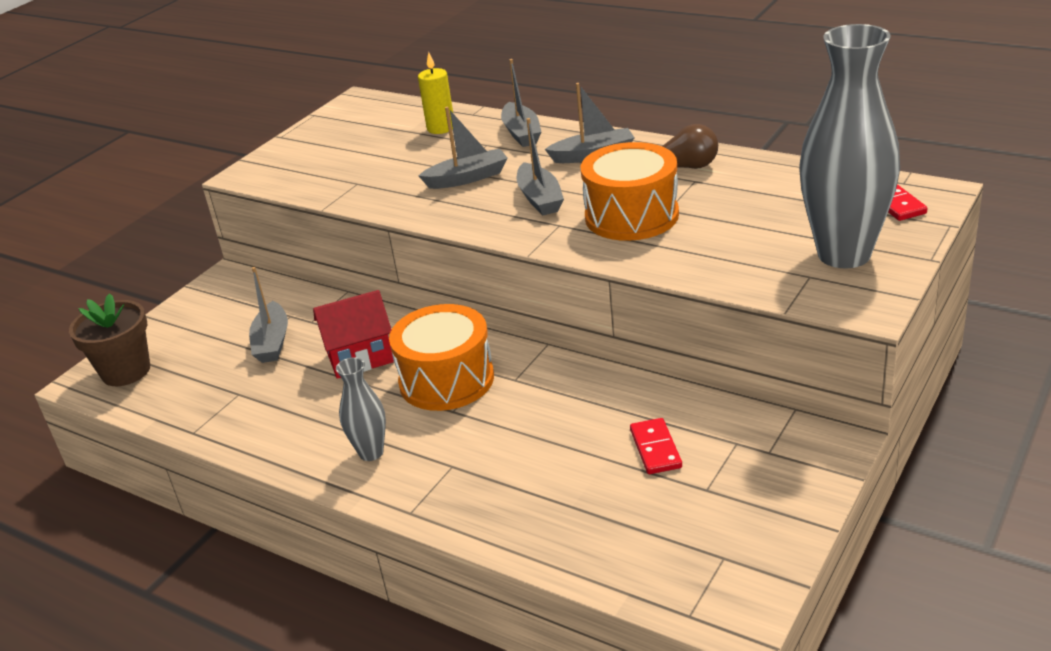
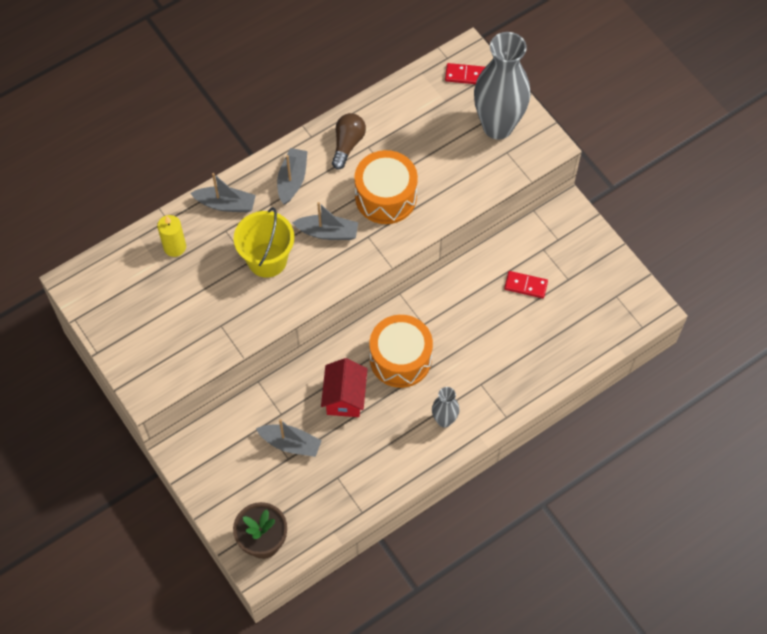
camera: 70 degrees left, 30 degrees up
(467, 178) = (267, 260): grey boat -> yellow bucket

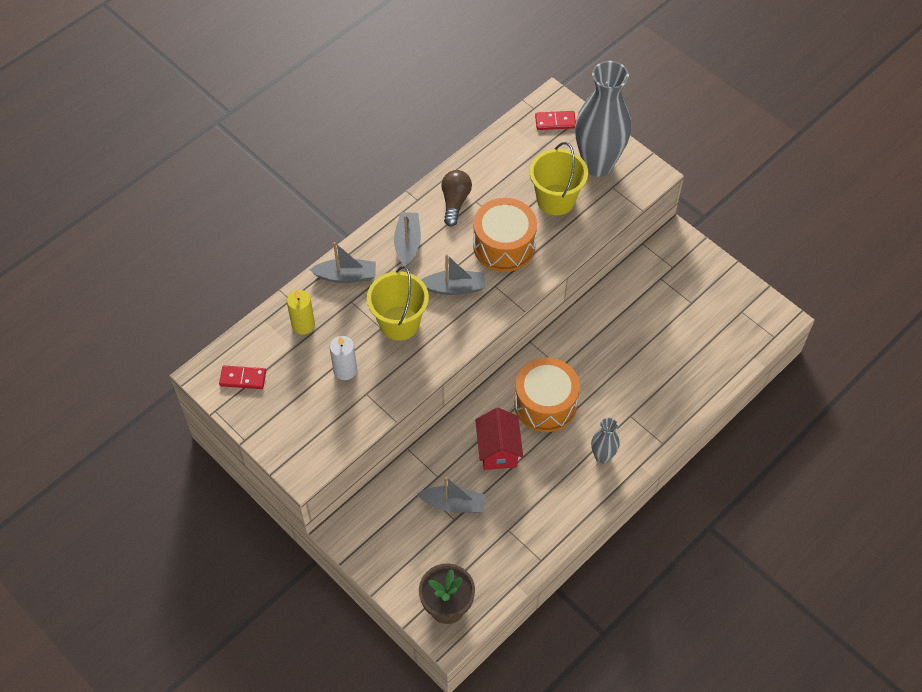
camera: 10 degrees left, 5 degrees down
(205, 299) = (345, 370): none -> white candle
(447, 157) = (556, 200): none -> yellow bucket
(525, 285) = (652, 315): red domino -> red domino (243, 378)

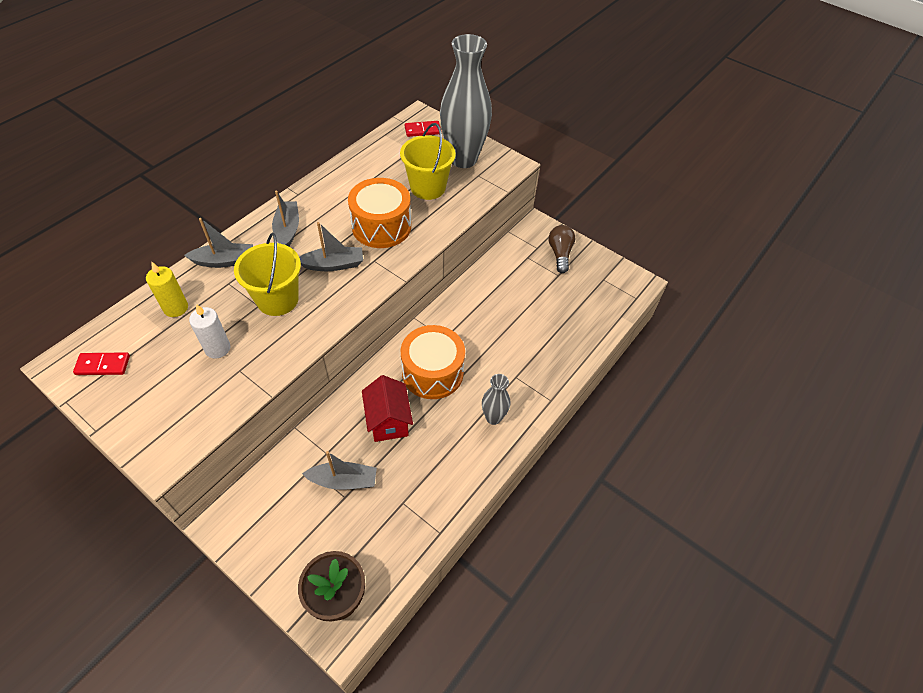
camera: 10 degrees left, 5 degrees down
(455, 202) = (333, 194): brown light bulb -> brown light bulb (560, 254)

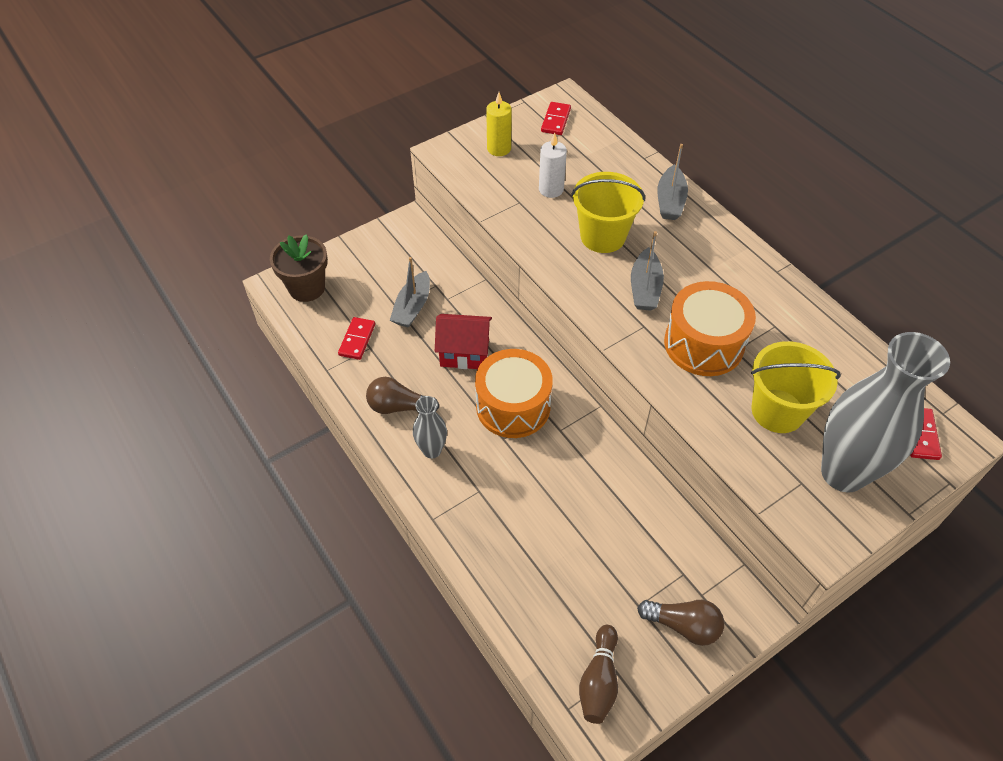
camera: 110 degrees right, 0 degrees up
(176, 308) = (611, 164): yellow candle -> yellow candle (499, 148)
(288, 229) = (712, 255): grey boat -> none
(396, 518) = (357, 340): none -> red domino
(460, 456) = (398, 406): none -> brown light bulb
(612, 287) = (599, 681): none -> brown bowling pin

